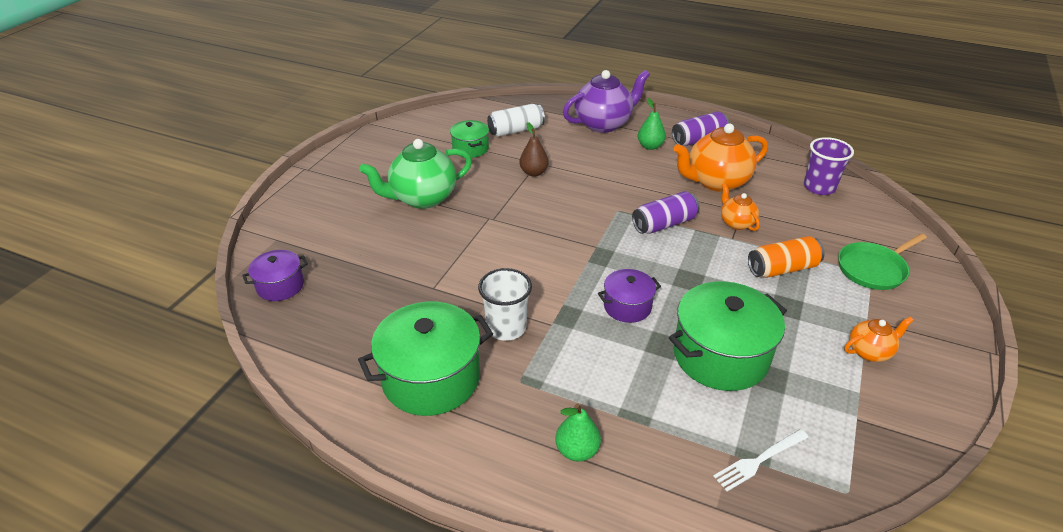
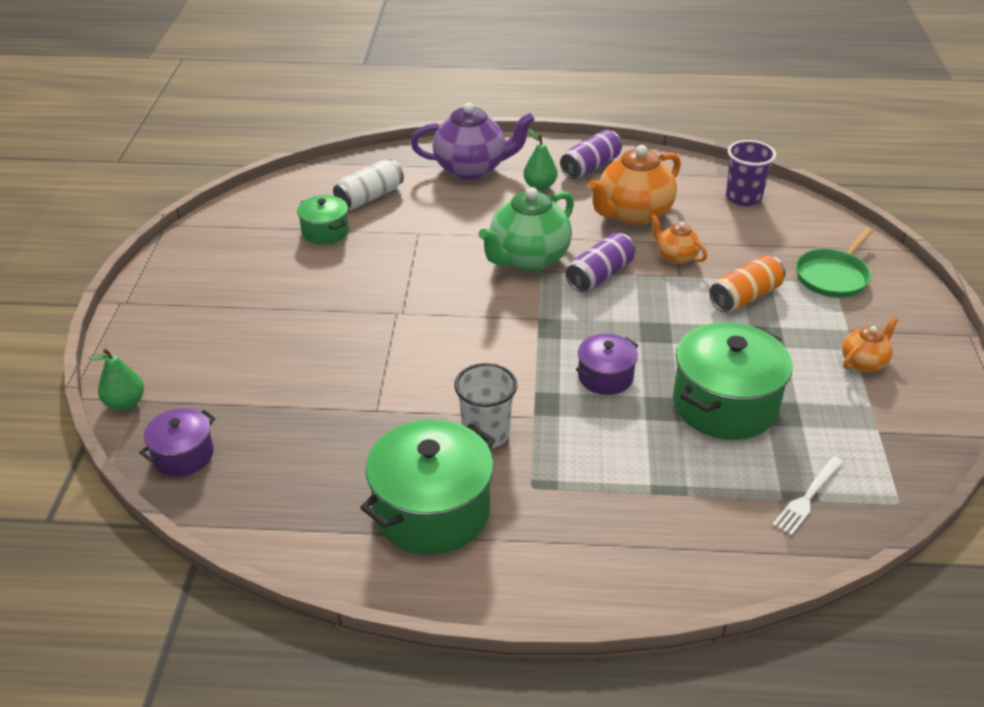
camera: 20 degrees left, 0 degrees up
(422, 198) = (300, 307): green teapot -> green teapot (528, 259)
(534, 172) = (420, 246): brown pear -> none
(577, 450) = (628, 540): green pear -> green pear (125, 403)
(603, 124) = (472, 168): purple teapot -> purple teapot turned 45 degrees clockwise

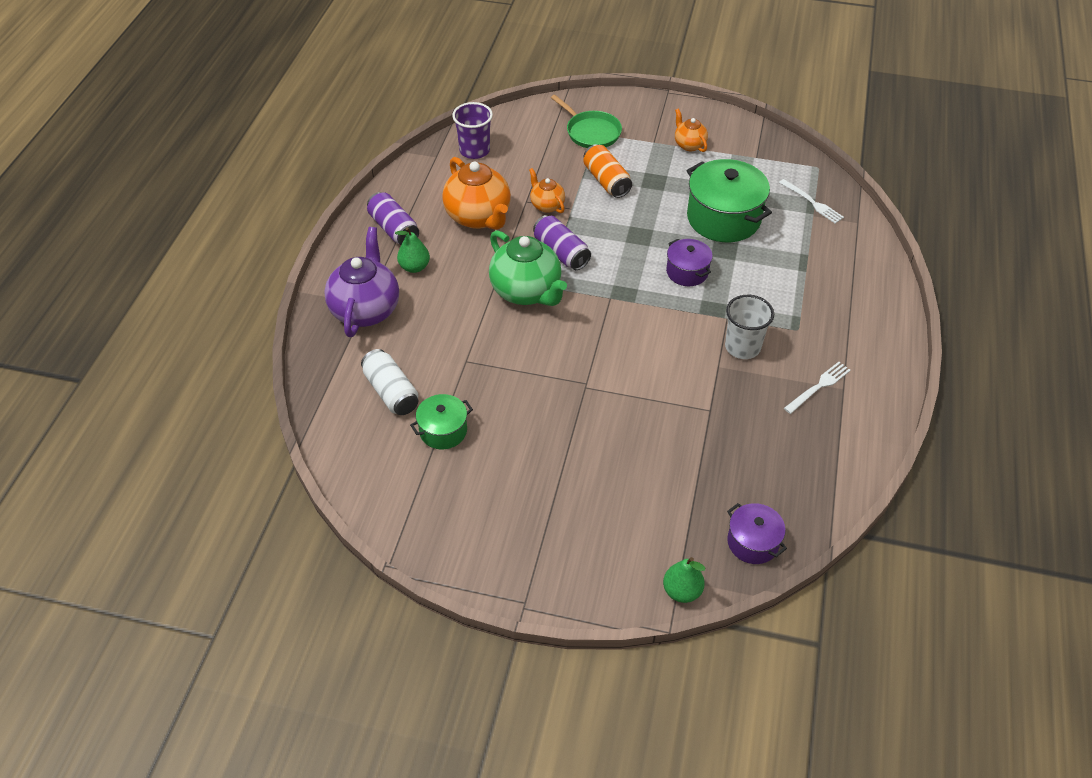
camera: 80 degrees left, 10 degrees up
(432, 510) = (819, 386): green pot -> white fork
(676, 257) = (546, 205): orange teapot -> orange teapot turned 90 degrees clockwise

